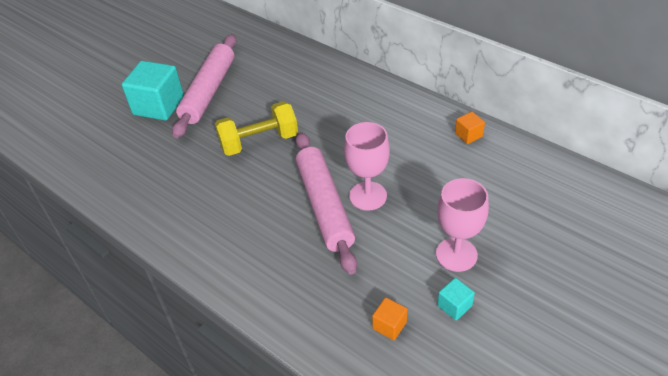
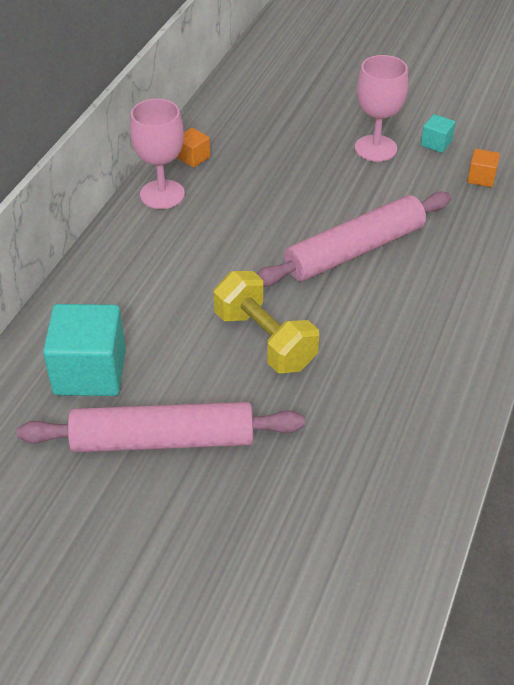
camera: 110 degrees left, 0 degrees up
(158, 106) = (217, 500): turquoise cube -> turquoise cube (90, 372)
(368, 196) = (323, 219): pink goblet -> pink goblet (162, 194)

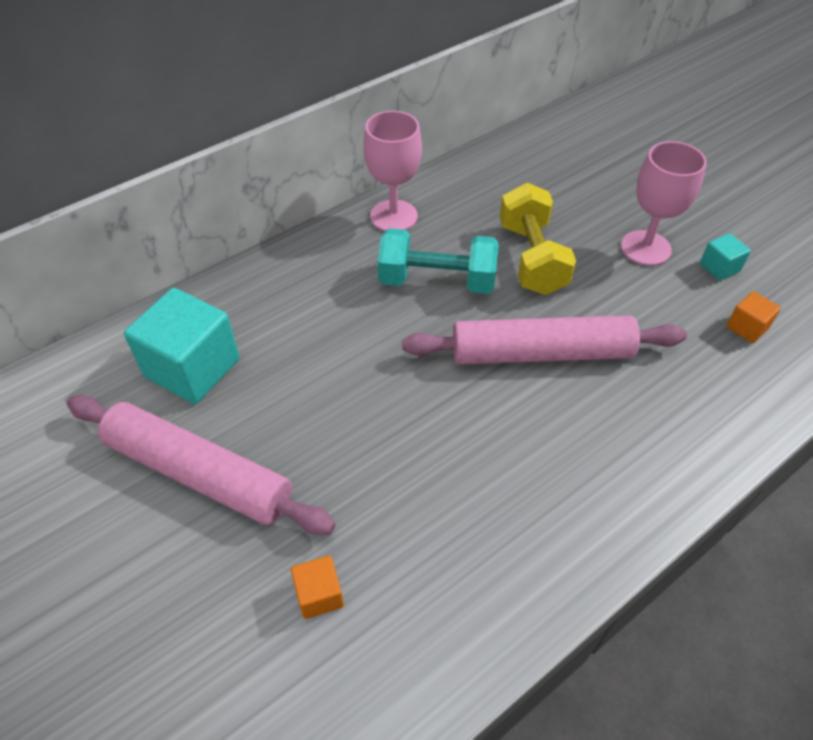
camera: 30 degrees right, 5 degrees up
(193, 157) = (450, 190): orange cube -> orange cube (319, 595)
(237, 230) = (437, 281): none -> turquoise dumbbell
(265, 340) = (375, 412): yellow dumbbell -> yellow dumbbell (532, 258)

